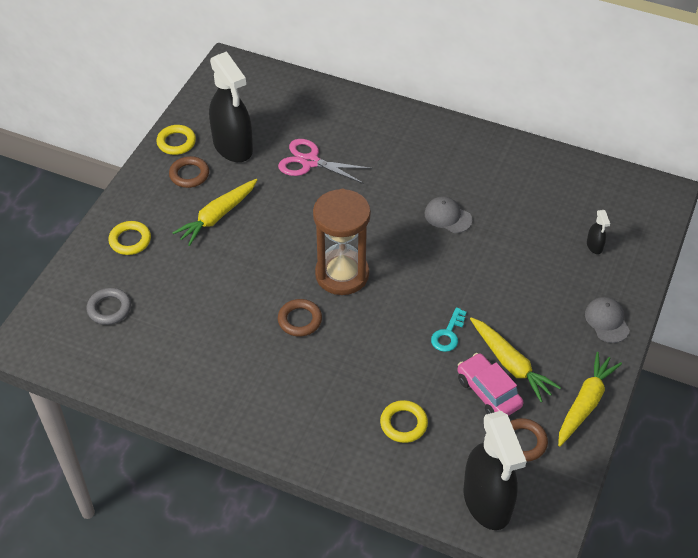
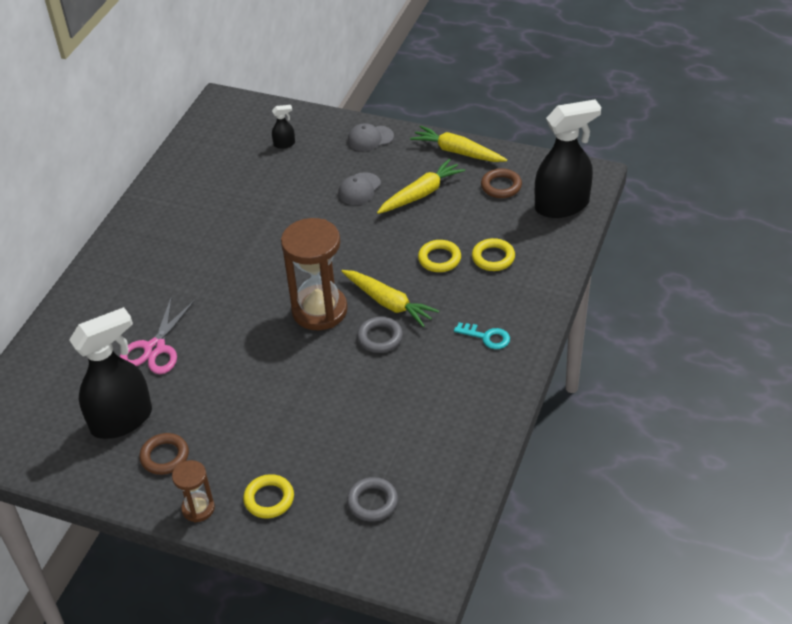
camera: 90 degrees left, 5 degrees down
(132, 197) = (198, 508): none -> brown hourglass
(176, 142) = (107, 477): yellow ring -> yellow ring (439, 259)
(217, 216) = (234, 421): yellow carrot -> yellow carrot (388, 303)
(300, 320) = (380, 337): brown ring -> grey ring
(448, 216) = (243, 238): grey cap -> grey cap (359, 189)
(448, 334) = (391, 233): turquoise key -> turquoise key (487, 337)
(488, 392) = (453, 207): pink car -> none

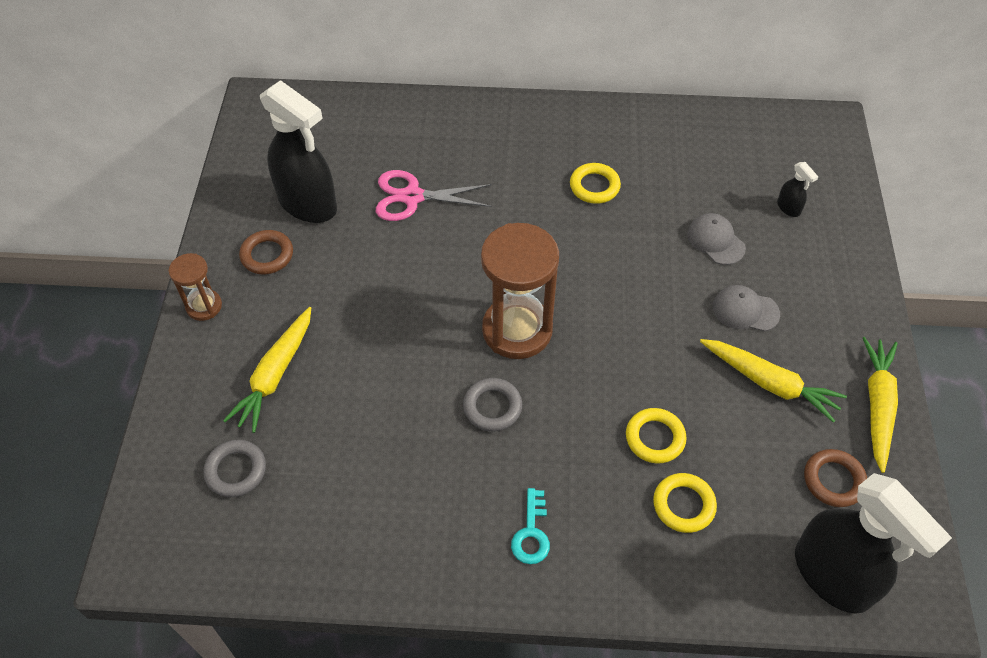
camera: 70 degrees right, 10 degrees up
(269, 499) = (225, 366): yellow ring -> yellow ring (594, 186)
(370, 138) = (848, 294): grey cap -> grey cap (715, 241)
(388, 303) = (554, 400): yellow carrot -> yellow carrot (275, 375)

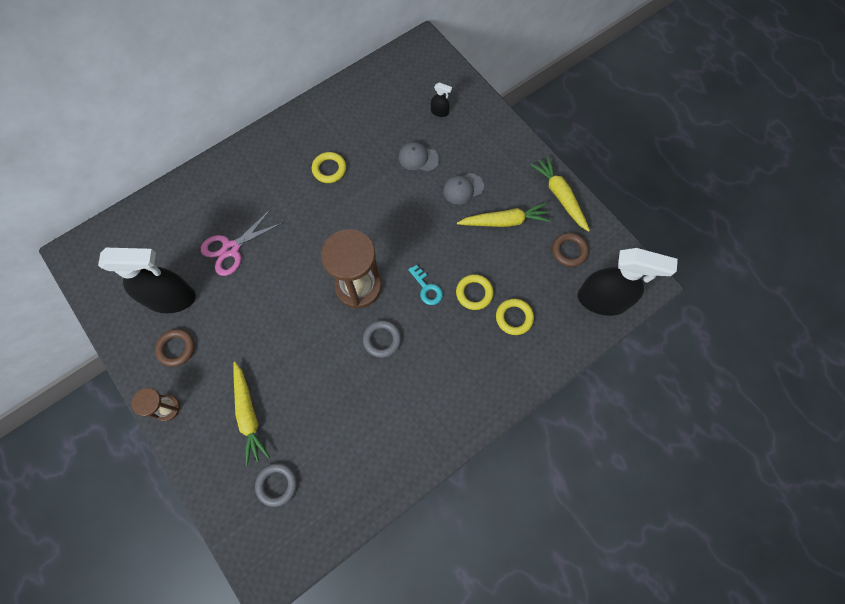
camera: 40 degrees left, 15 degrees up
(531, 533) = (456, 391): turquoise key -> turquoise key (427, 288)

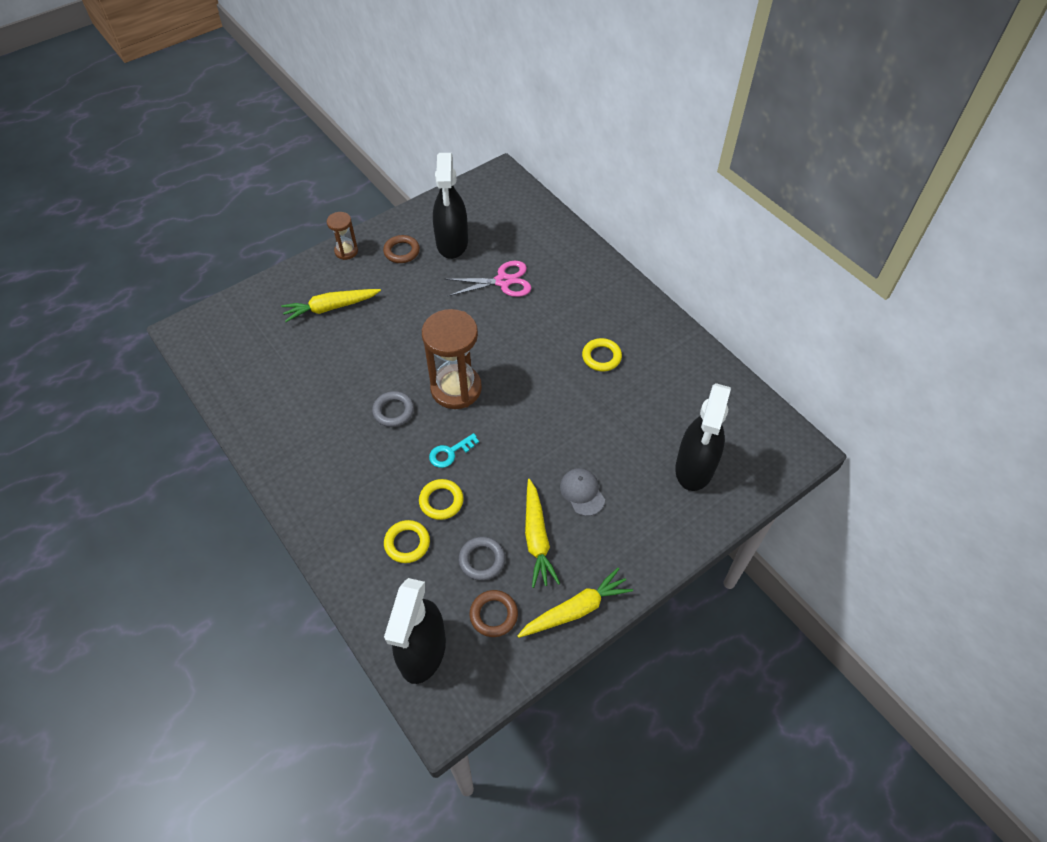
camera: 90 degrees right, 15 degrees down
(231, 249) = (503, 281): pink scissors -> pink scissors turned 120 degrees clockwise
(277, 484) = (262, 332): grey ring -> grey ring (482, 560)
(418, 158) = (623, 444): grey cap -> none
(439, 112) = (694, 468): black spray bottle -> black spray bottle, size x2.46

